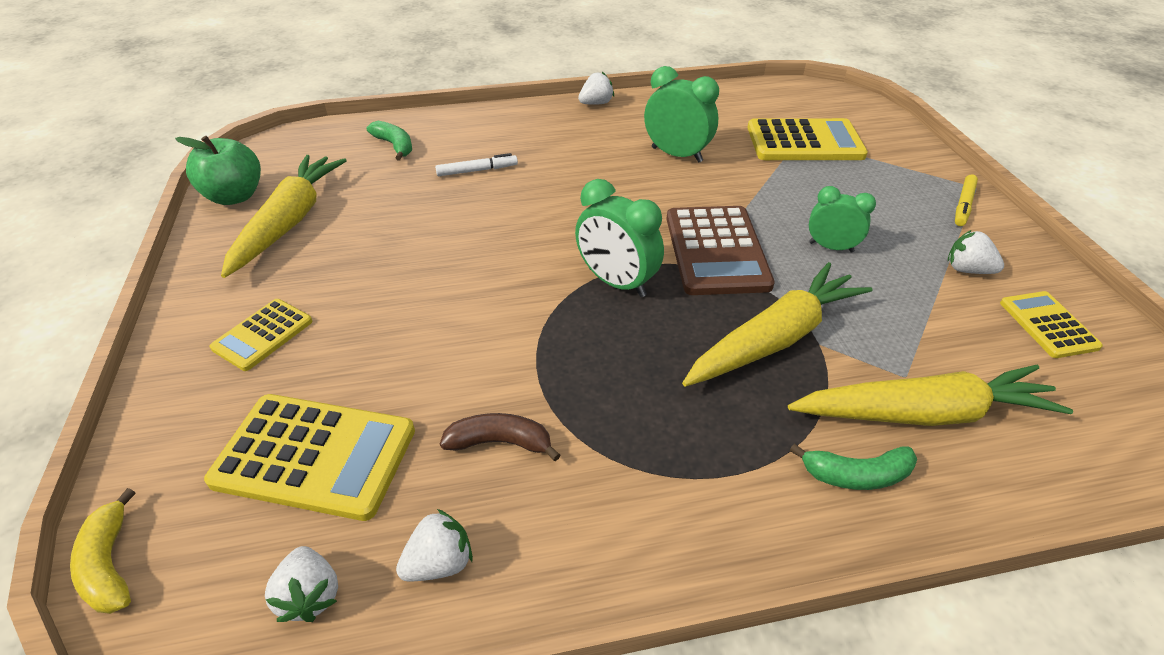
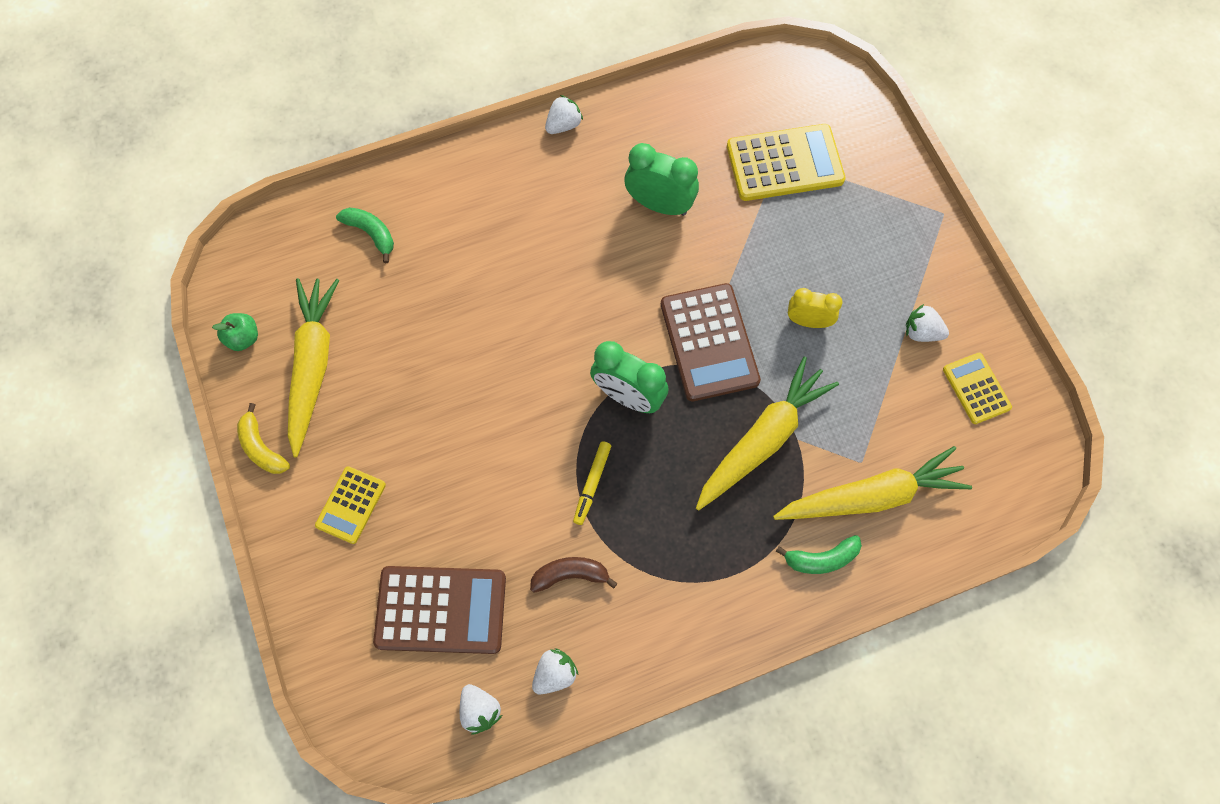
camera: 10 degrees left, 25 degrees up
(110, 564) = (340, 714): yellow banana -> yellow banana (262, 447)
(235, 196) = (243, 338): green apple -> green apple, size x0.60
(315, 455) = (441, 609): yellow calculator -> brown calculator
(477, 170) = (467, 261): white marker -> none
(831, 247) = (808, 321): green clock -> yellow clock
(963, 205) = (928, 243): yellow marker -> yellow marker (592, 484)

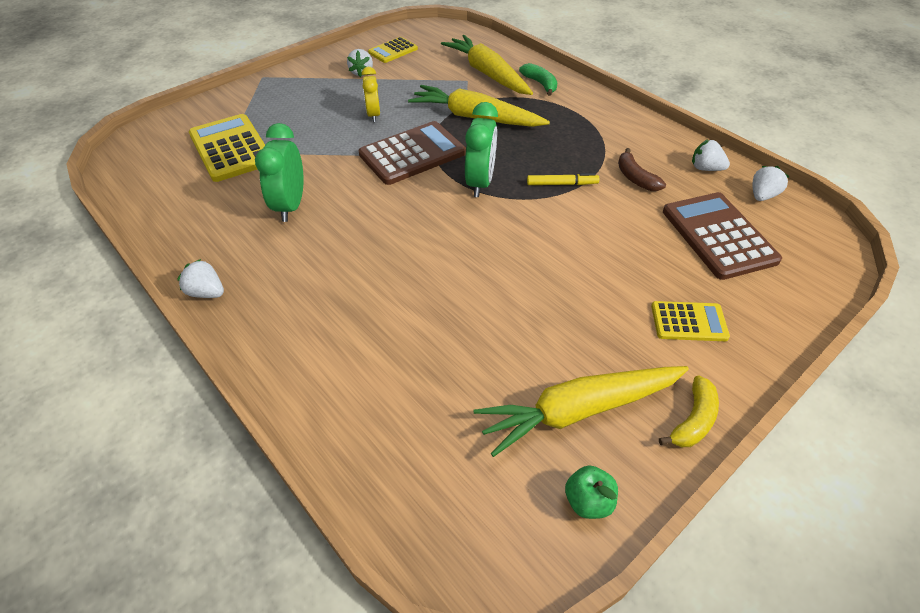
camera: 110 degrees left, 20 degrees down
(371, 233) = (393, 419): green banana -> none

